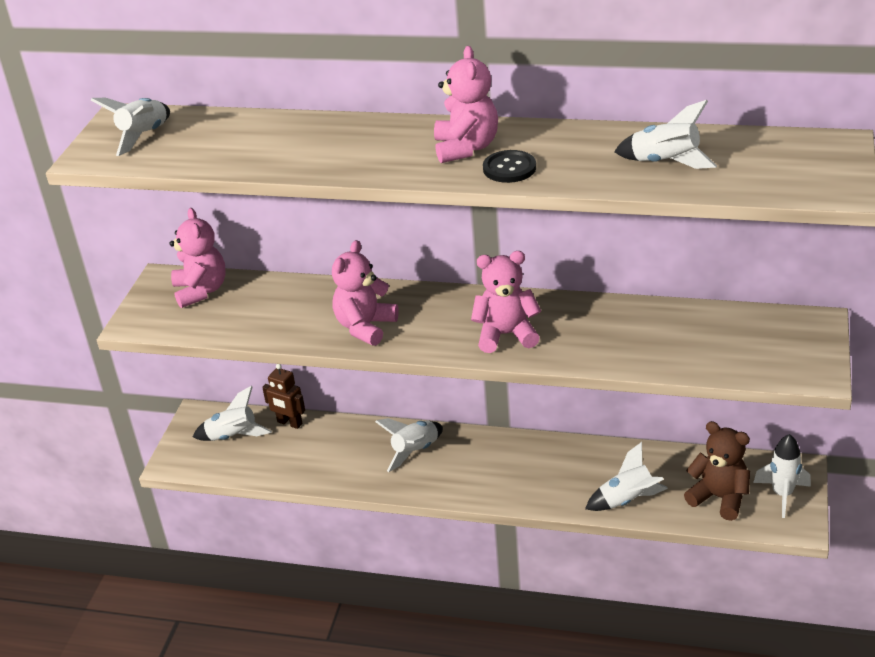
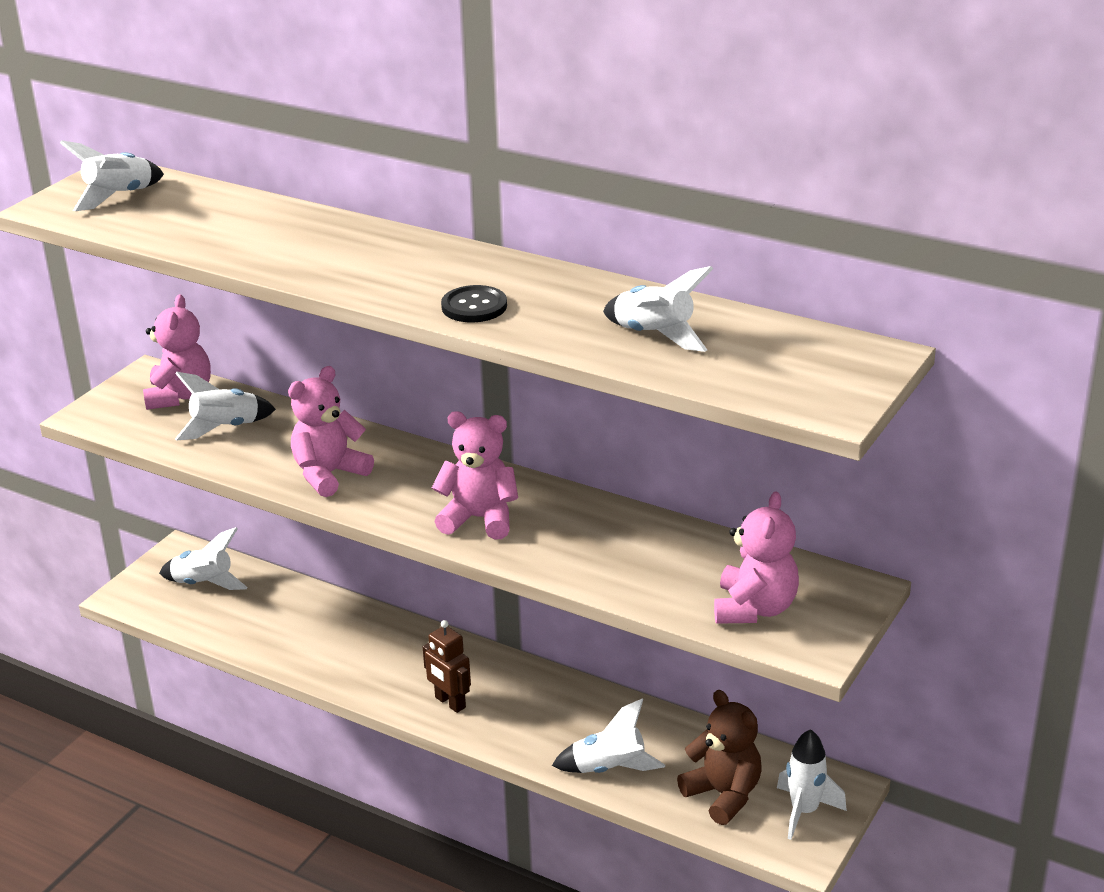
camera: 15 degrees right, 5 degrees down
(289, 423) = (273, 584): brown robot -> brown robot (450, 702)
(415, 451) = (395, 650): white rocket -> white rocket (225, 428)
(466, 148) = (445, 275): pink teddy bear -> pink teddy bear (754, 609)

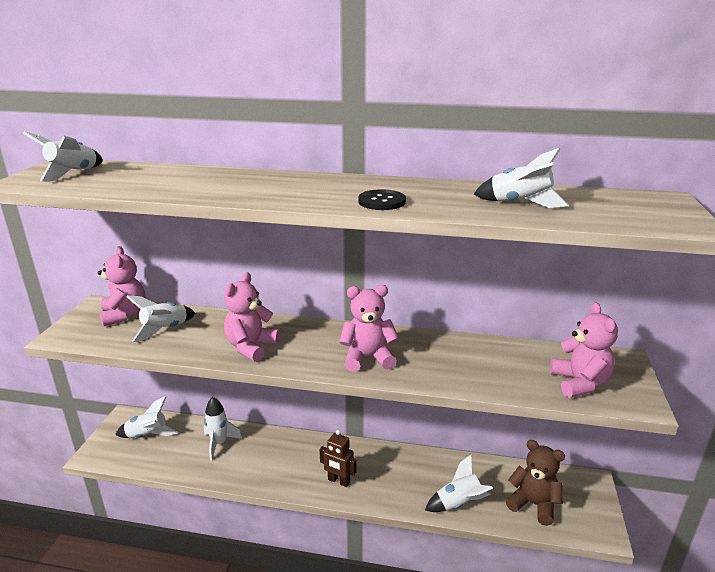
camera: 20 degrees left, 5 degrees down
(804, 811) = (584, 503): white rocket -> white rocket (219, 443)

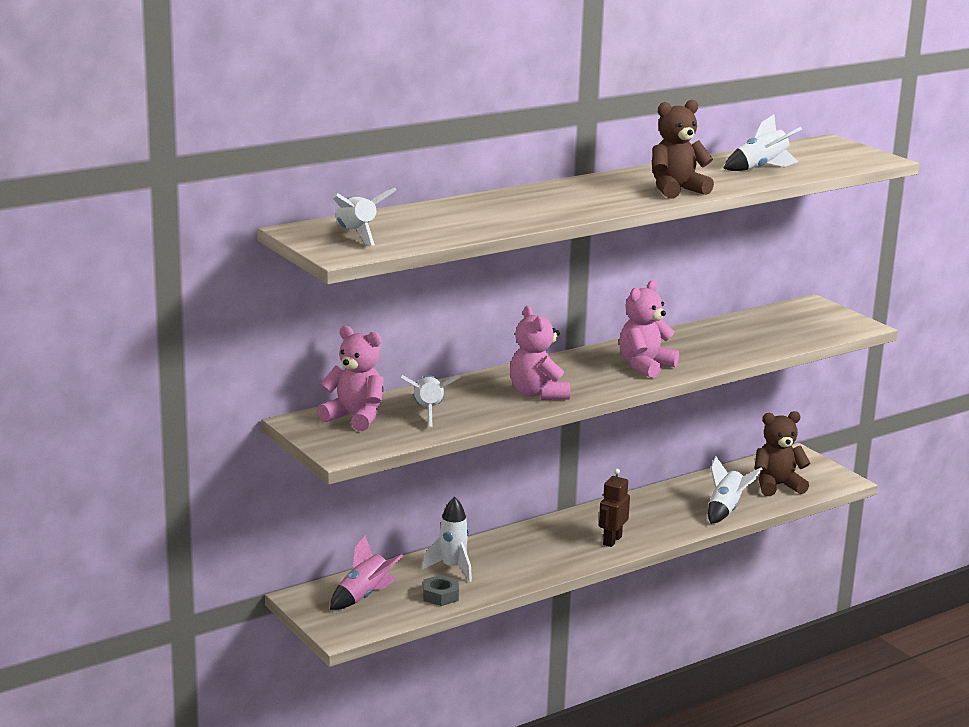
camera: 45 degrees left, 5 degrees down
(147, 435) = (364, 596): white rocket -> pink rocket
(179, 461) = (440, 595): none -> grey nut
(338, 481) = (612, 540): brown robot -> brown robot turned 135 degrees clockwise
(381, 202) = (676, 190): black button -> brown teddy bear
(579, 383) = (810, 328): pink teddy bear -> none

